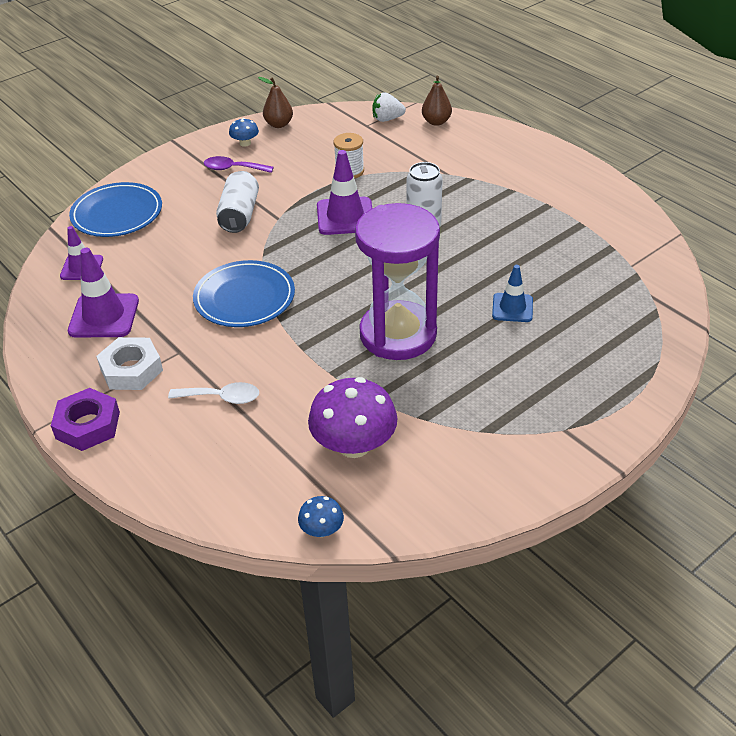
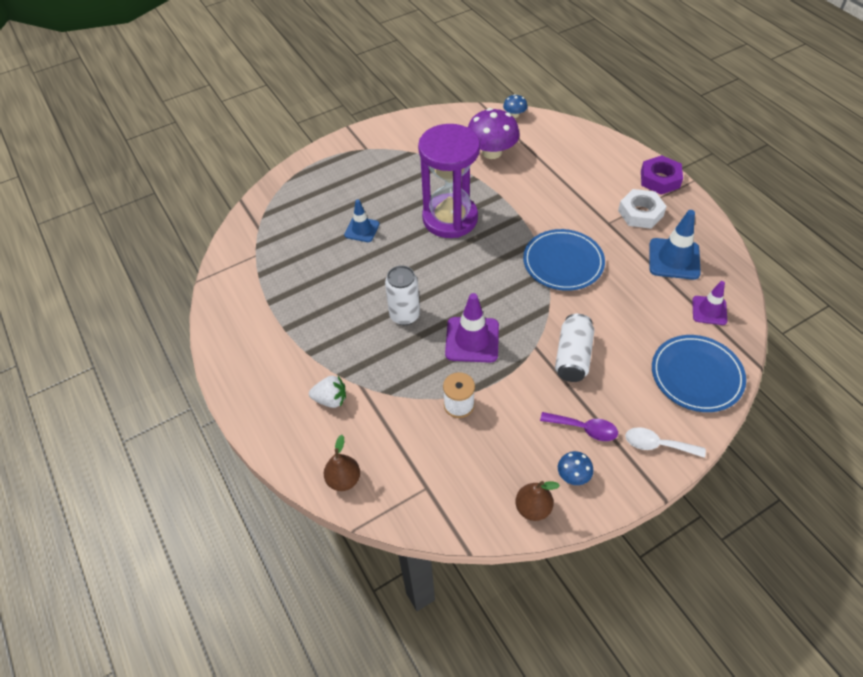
camera: 170 degrees left, 10 degrees up
(104, 316) = (674, 259): purple traffic cone -> blue traffic cone
(222, 397) = (574, 187): white spoon -> white spoon (657, 445)
(387, 119) = (399, 496): white strawberry -> white strawberry (331, 399)

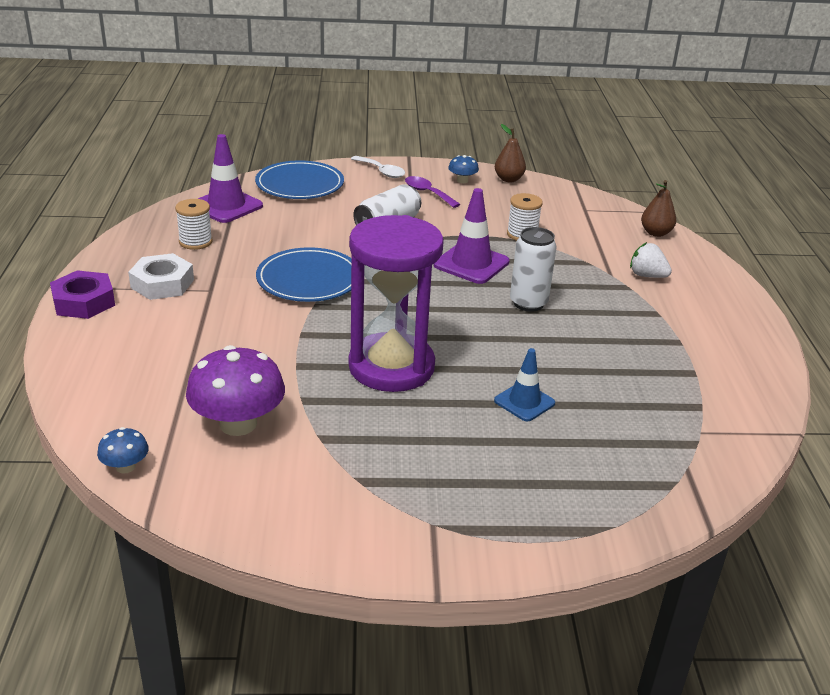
camera: 155 degrees left, 20 degrees down
(674, 259) = (195, 242): blue traffic cone -> white spool
(709, 310) = (226, 206): purple traffic cone -> purple traffic cone, size x1.57

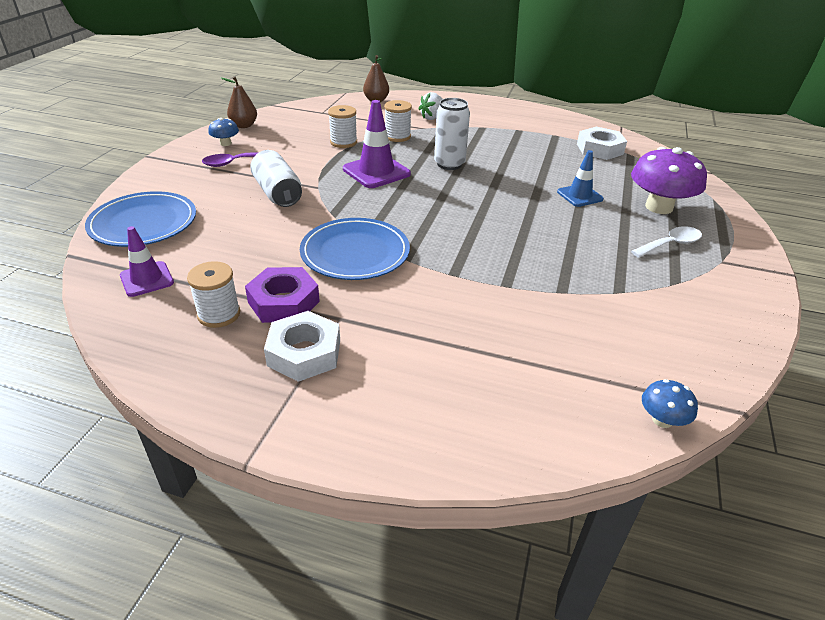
camera: 70 degrees left, 5 degrees up
(84, 302) = (310, 429): purple nut -> purple nut (284, 302)
(226, 206) = (147, 279): purple traffic cone -> purple traffic cone, size x0.64
(238, 424) = (594, 334): purple mushroom -> purple mushroom (659, 207)
(381, 171) = (165, 175): white spoon -> white spoon (670, 244)
(391, 367) = (521, 238): purple hourglass -> none
(568, 262) = (397, 136): none -> white spool
(686, 413) = (599, 149): none -> white nut

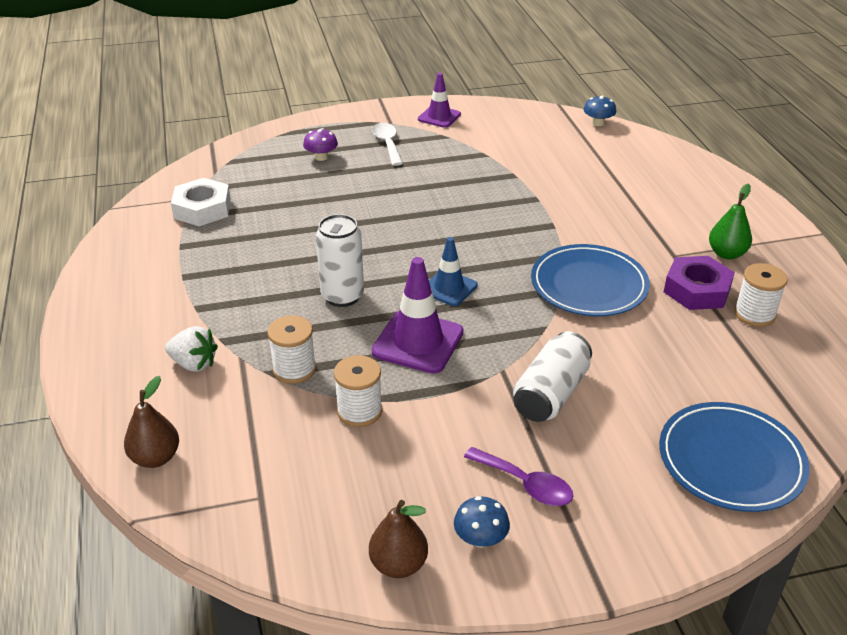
camera: 120 degrees left, 0 degrees up
(147, 279) = (784, 385): purple traffic cone -> purple traffic cone (439, 117)
(304, 353) = (726, 254): white nut -> green pear
(579, 195) = (339, 198): blue traffic cone -> blue traffic cone (449, 288)
(659, 207) = (321, 157): purple mushroom -> purple mushroom, size x0.48
(670, 244) = (387, 144): white spoon -> white spoon turned 45 degrees clockwise

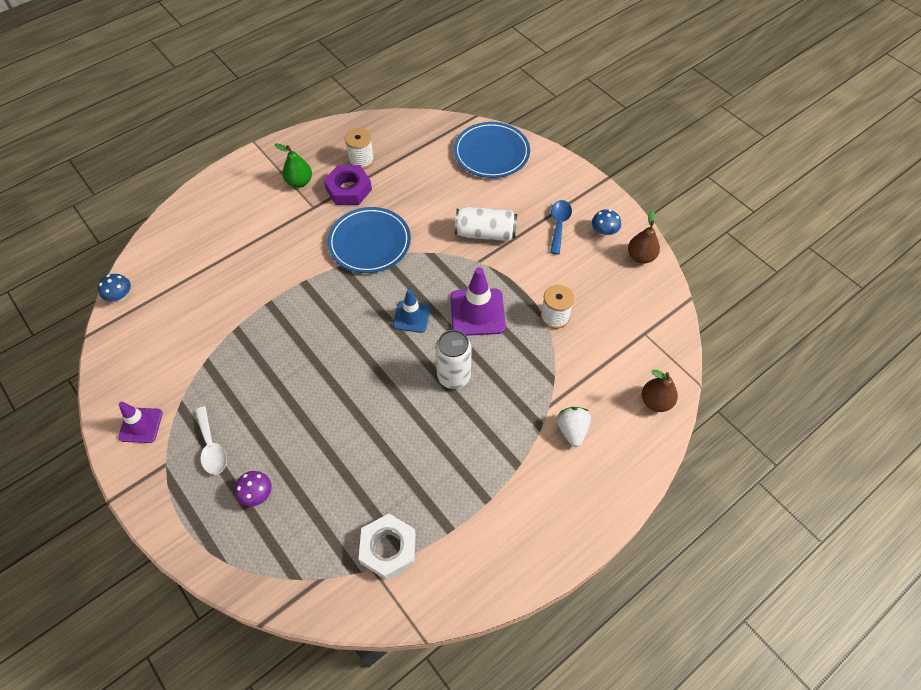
camera: 115 degrees left, 20 degrees up
(294, 369) = (541, 368): white spool -> none
(387, 144) = (211, 447): white spoon -> white spoon turned 75 degrees counterclockwise
(525, 484) = (559, 225): purple spoon -> blue spoon

